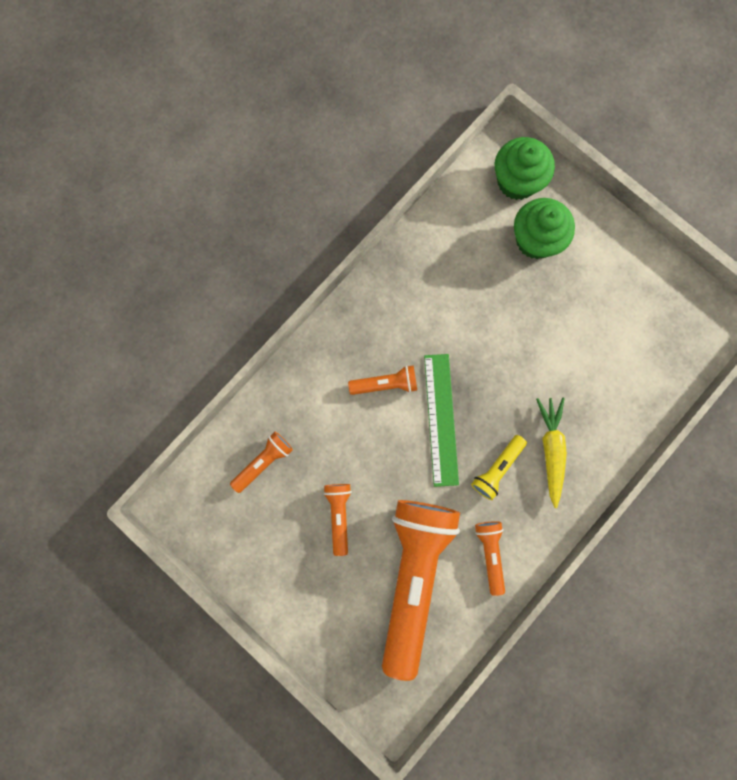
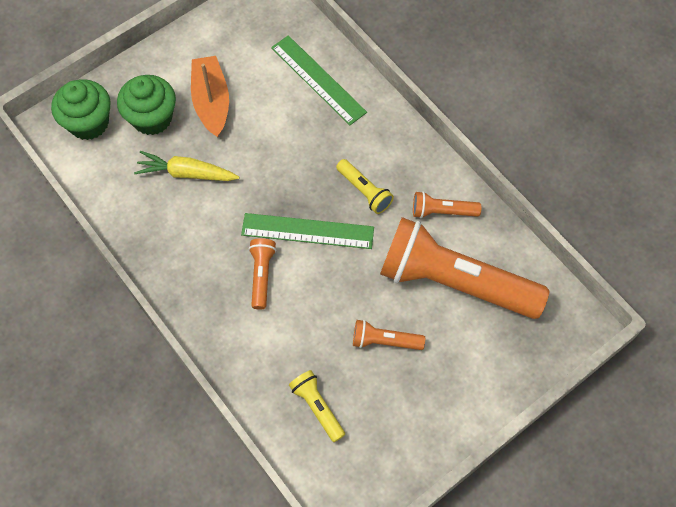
camera: 80 degrees left, 15 degrees down
(264, 462) = (317, 407): orange flashlight -> yellow flashlight
(551, 449) = (355, 143): yellow carrot -> yellow carrot (186, 173)
(568, 293) = (211, 102): none -> orange boat
(620, 397) = (318, 80): none -> green ruler

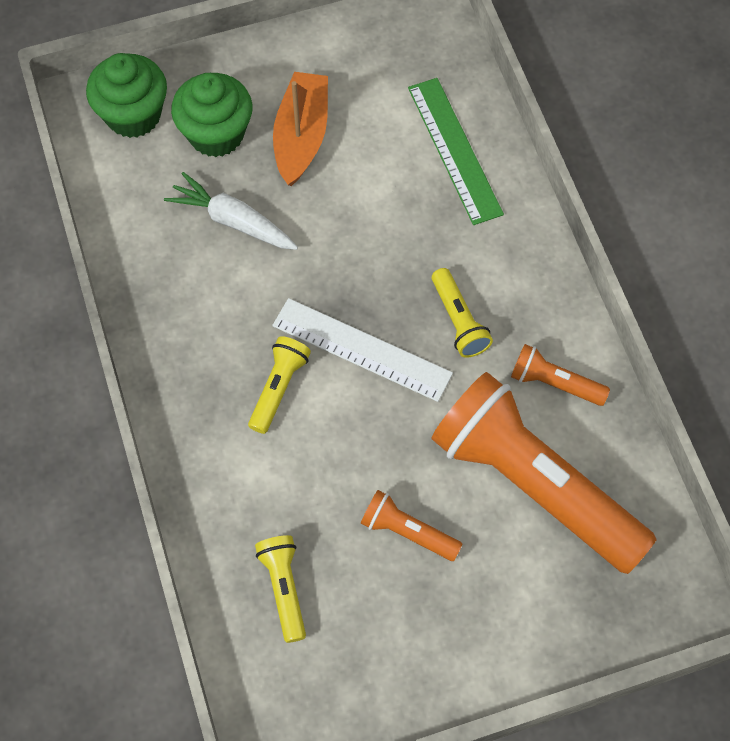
camera: 20 degrees right, 0 degrees up
(186, 173) = (233, 221): yellow carrot -> white carrot
(262, 275) = (279, 388): orange flashlight -> yellow flashlight
(307, 231) = (361, 349): green ruler -> white ruler

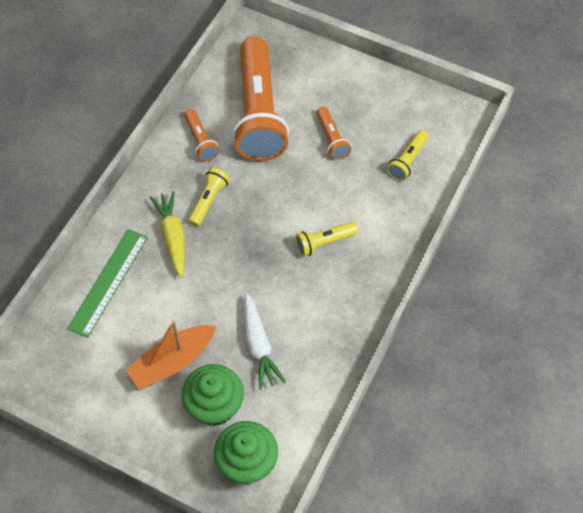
camera: 135 degrees left, 5 degrees down
(361, 349) = (267, 226): white ruler -> none
(448, 249) = (173, 237): none -> yellow carrot

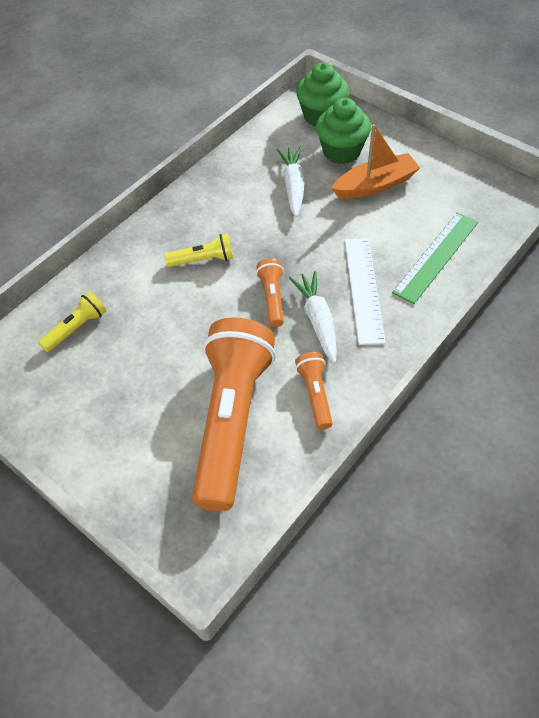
camera: 165 degrees left, 5 degrees down
(173, 237) = (363, 289): yellow carrot -> white ruler
(209, 201) = (317, 320): yellow flashlight -> white carrot
(331, 139) = (152, 369): orange flashlight -> orange flashlight (272, 298)

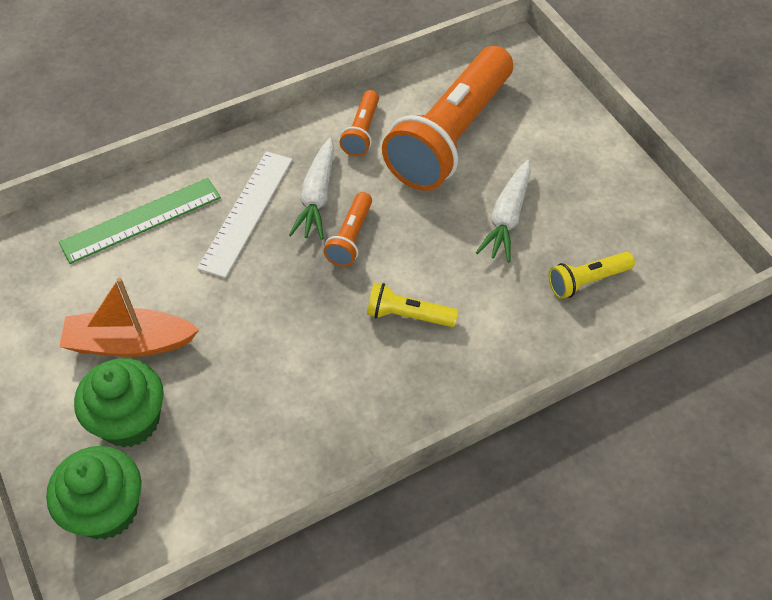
camera: 160 degrees left, 0 degrees up
(293, 186) = (235, 385): white carrot -> white carrot (507, 218)

